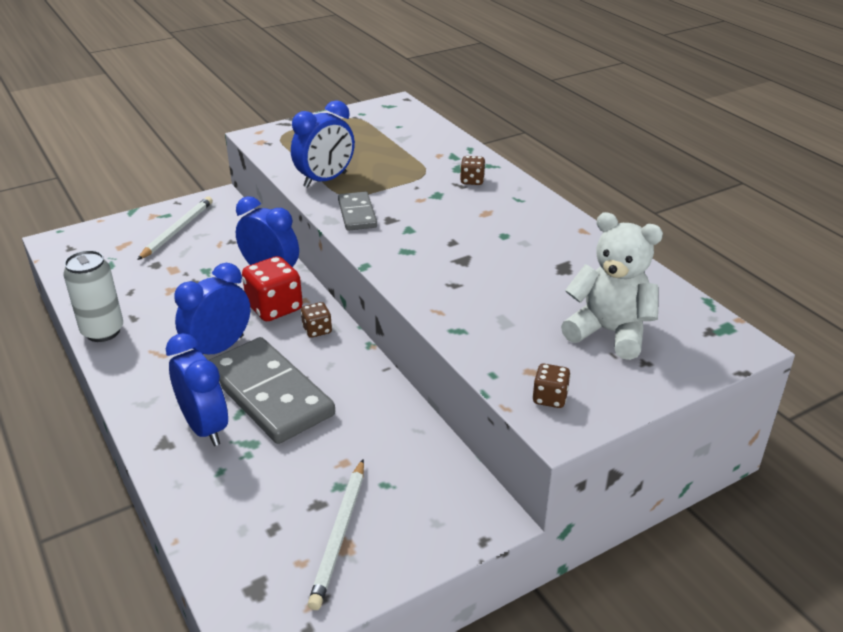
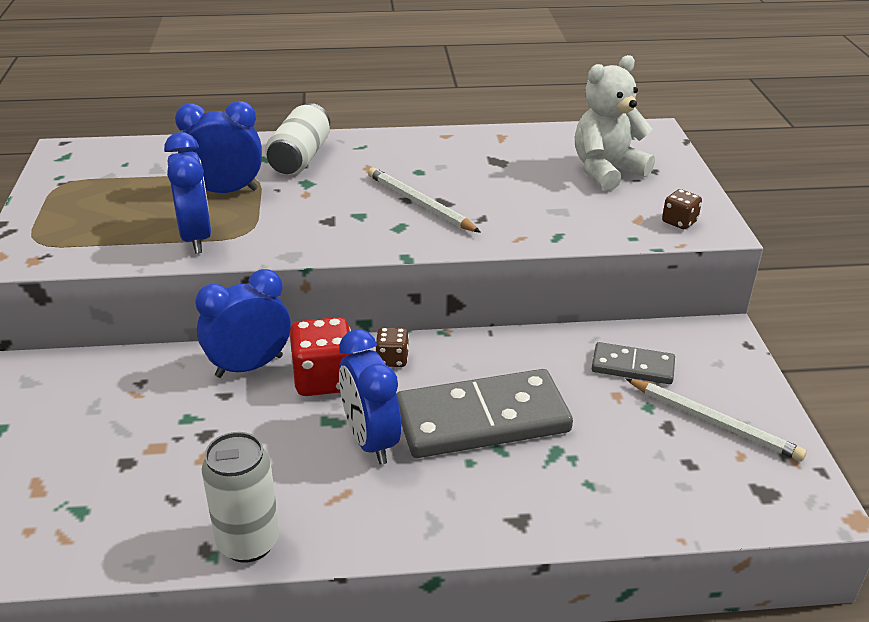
camera: 65 degrees left, 0 degrees up
(177, 230) = (58, 424): white pencil -> white pencil (419, 204)
(205, 427) = (511, 481): blue clock -> blue clock (225, 191)
(357, 214) = (296, 236): grey domino -> grey domino (632, 367)
(472, 181) = (300, 158): brown dice -> white can

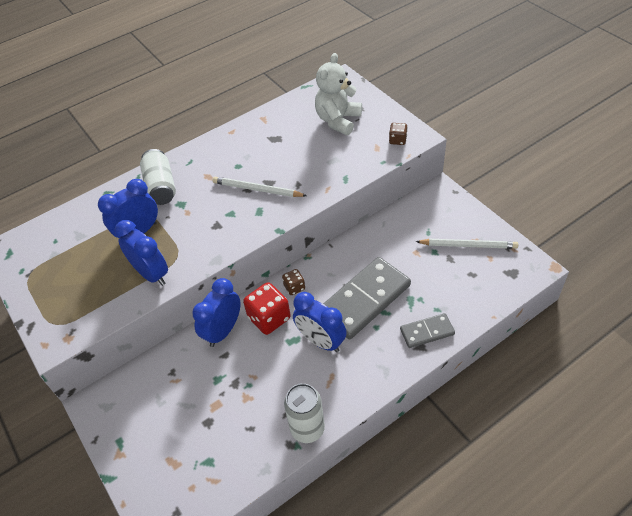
camera: 25 degrees left, 15 degrees up
(632, 367) = (412, 232): grey domino -> grey domino (427, 332)

